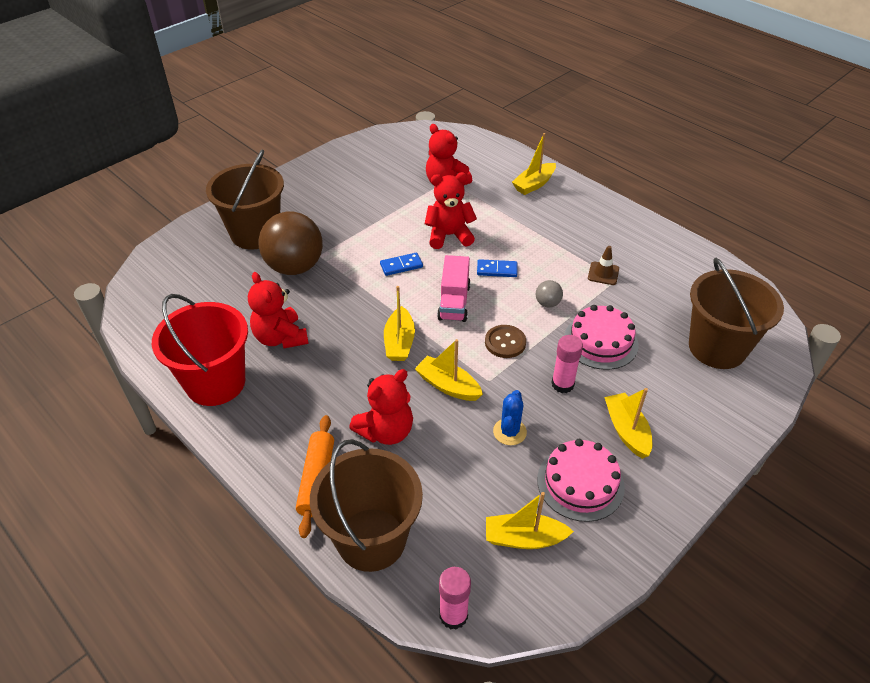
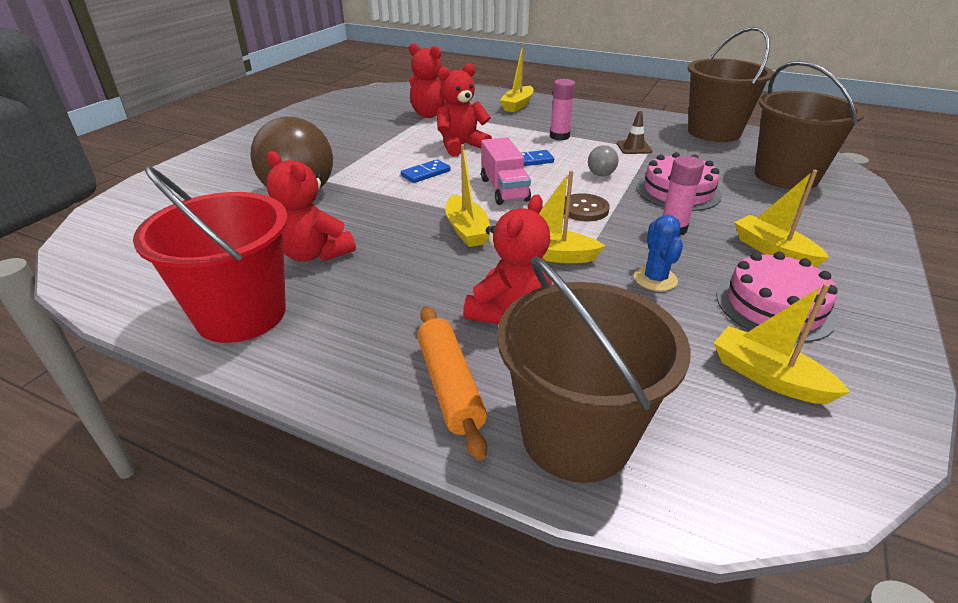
camera: 20 degrees left, 10 degrees down
(255, 233) = (236, 176): brown bucket -> brown bucket (714, 132)
(453, 615) = (766, 499): pink glue stick -> pink glue stick (559, 136)
(524, 538) = (768, 377): yellow boat -> yellow boat turned 60 degrees clockwise

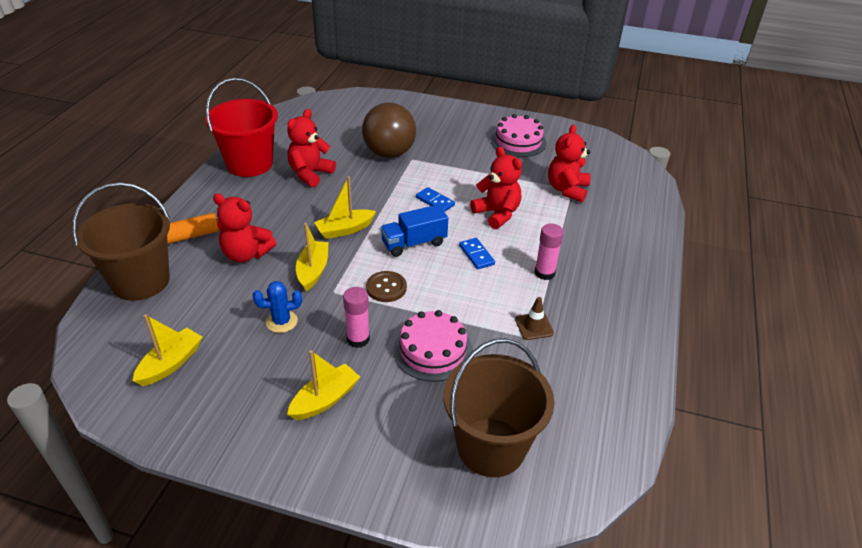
camera: 80 degrees right, 5 degrees up
(504, 190) = (414, 243): pink truck -> blue truck
(517, 105) = (625, 241): yellow boat -> none
(601, 175) = (458, 299): grey ball -> none
(714, 132) = (611, 402): brown bucket -> none
(774, 306) = (245, 383): pink cake -> pink cake (518, 141)

